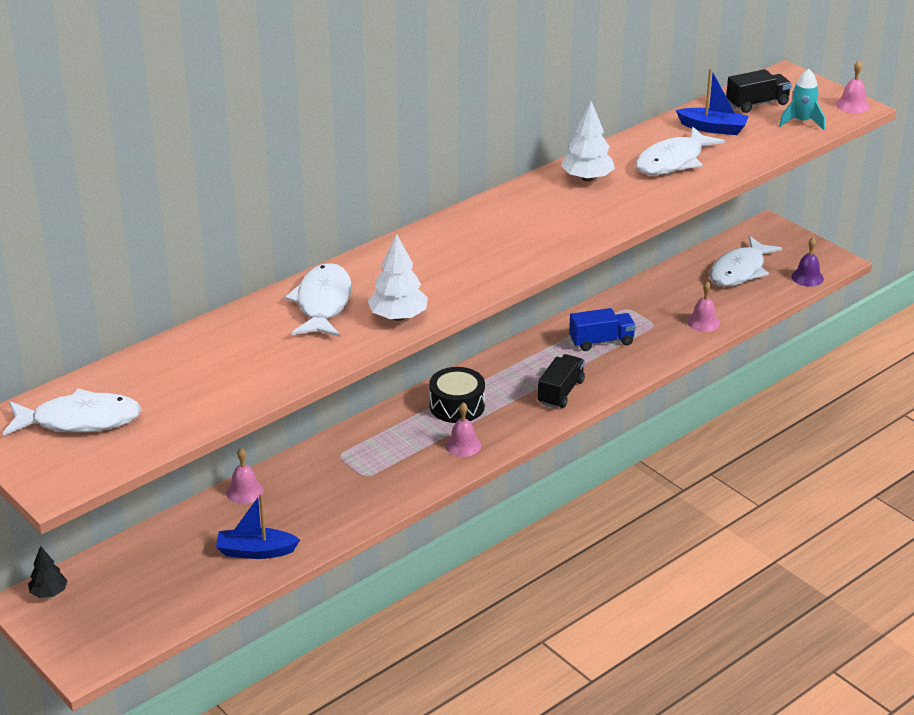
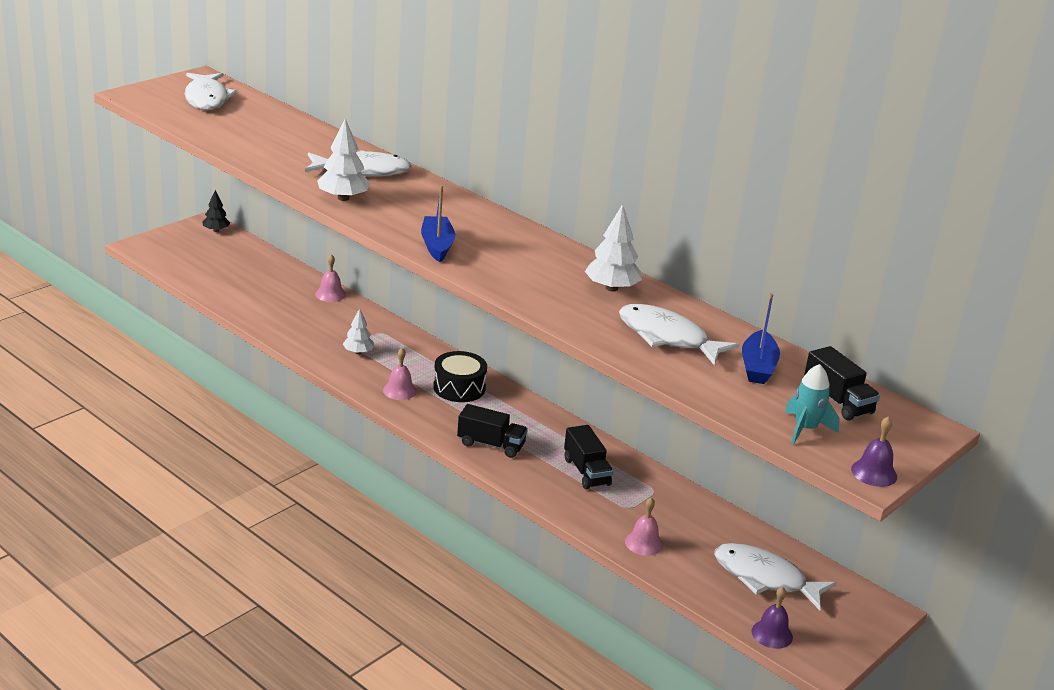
camera: 80 degrees right, 5 degrees down
(256, 551) = (256, 301): blue boat -> blue boat (437, 246)
(382, 472) = (358, 352): none -> white tree
(601, 341) = (586, 472): blue truck -> black truck
(852, 105) = (874, 473): pink bell -> purple bell

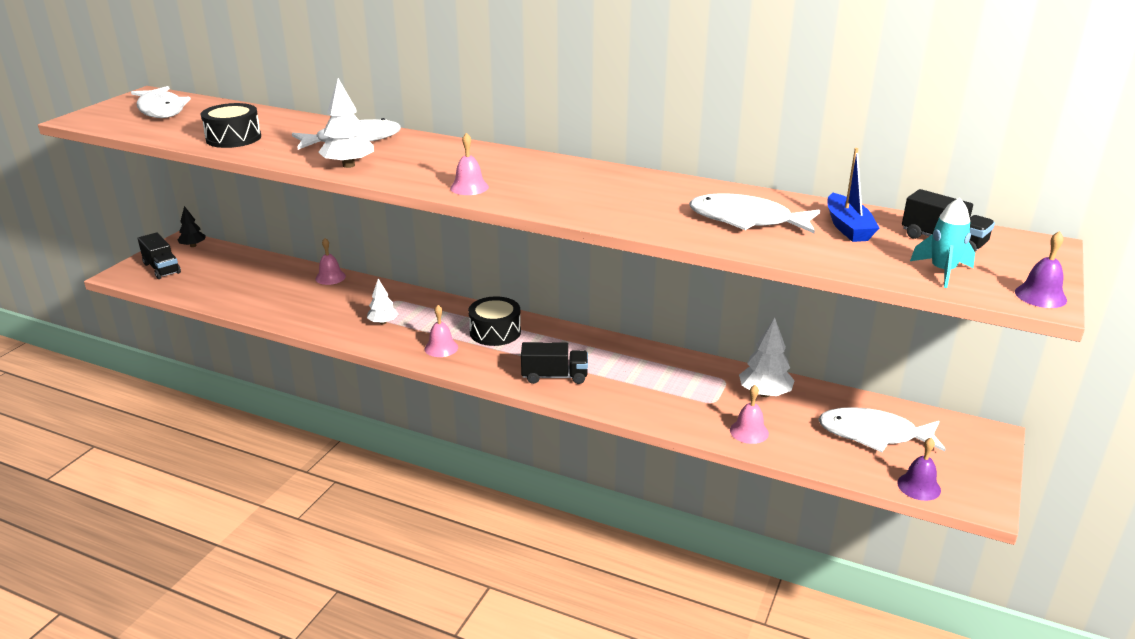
camera: 15 degrees left, 0 degrees up
(256, 145) = (233, 138): none -> black drum
(437, 246) = (469, 187): blue boat -> pink bell
(586, 472) = (655, 379): black truck -> black truck (162, 268)
(611, 288) = (660, 190): white tree -> white tree (764, 393)

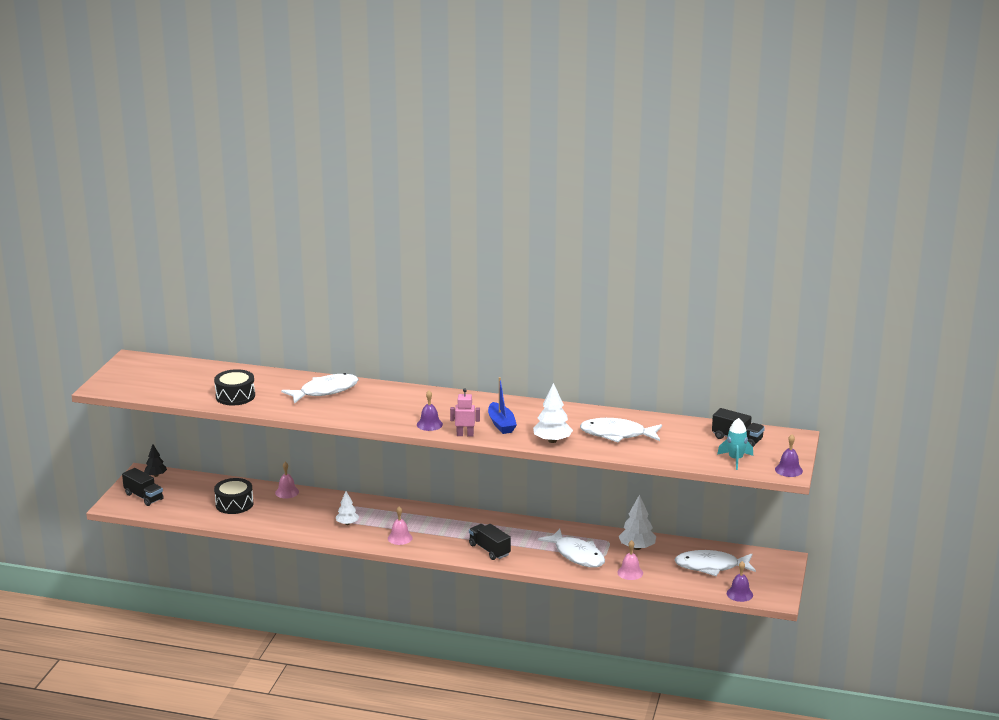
camera: 10 degrees left, 5 degrees down
(161, 110) = (157, 373): white fish -> white fish (577, 555)
(348, 165) = (336, 413): white tree -> white tree (552, 441)
(469, 187) = (429, 424): pink bell -> purple bell
(495, 332) = (435, 523): black drum -> black drum (234, 504)
(513, 204) = (465, 435): none -> pink robot
(554, 376) = (489, 550): black truck -> black truck turned 120 degrees counterclockwise
(848, 227) = (680, 434): blue boat -> blue boat (501, 424)

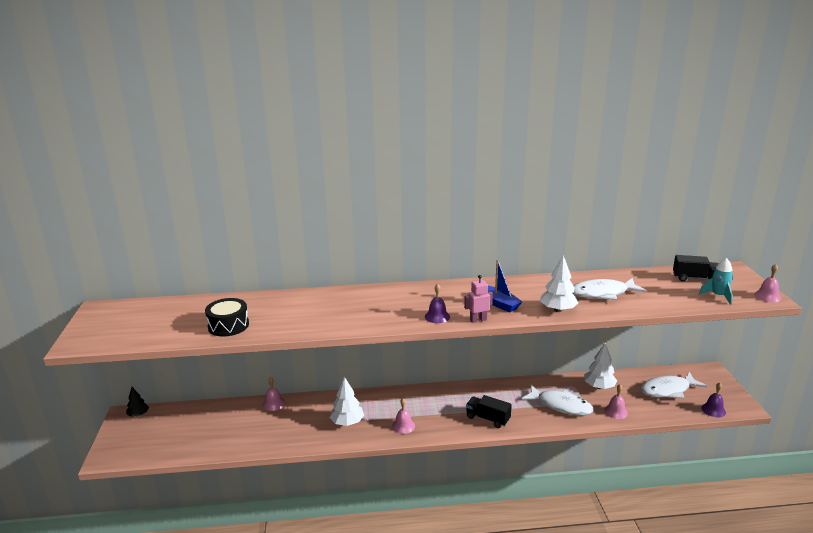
camera: 20 degrees left, 0 degrees up
(144, 497) = (134, 441): black truck -> none
(234, 504) = (230, 427): black drum -> none
(325, 391) = (314, 304): white fish -> none
(347, 523) = (347, 422): white tree -> white tree, size x1.56
(788, 470) = (767, 296): purple bell -> pink bell

